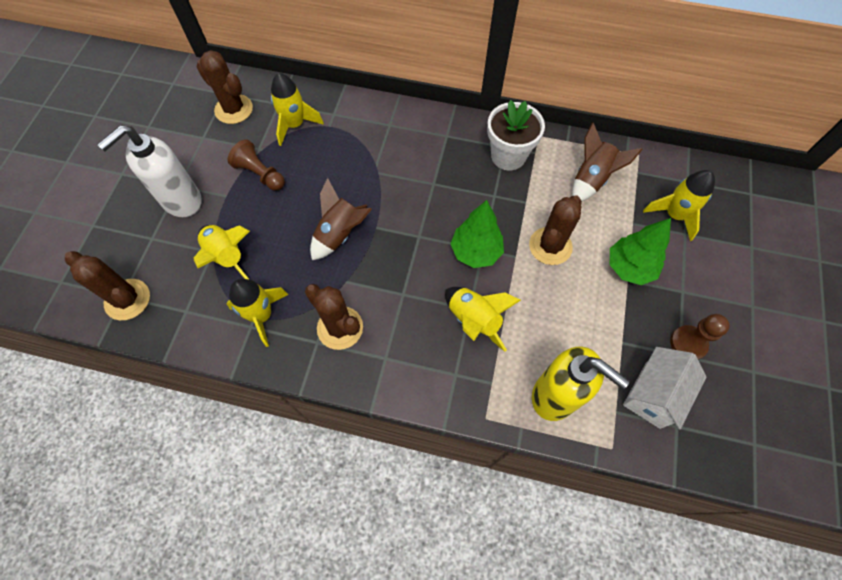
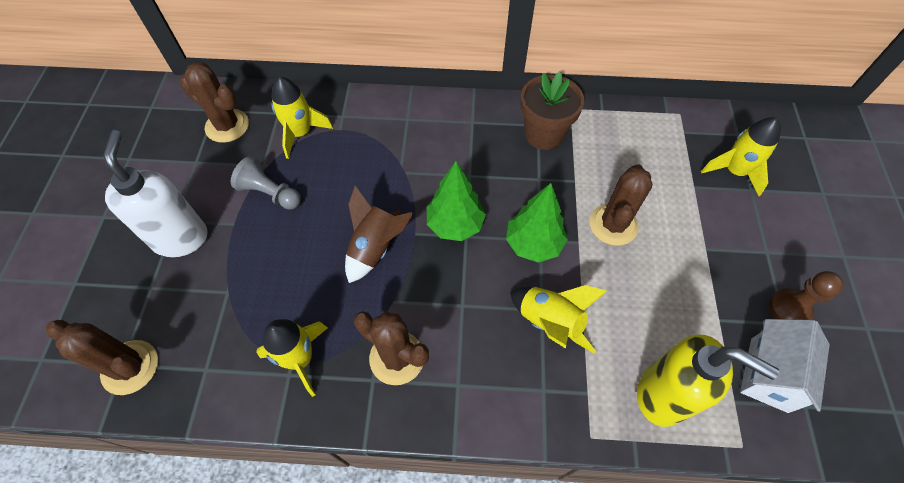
camera: 10 degrees left, 5 degrees down
(181, 201) = (181, 238): white soap dispenser -> white soap dispenser turned 135 degrees clockwise
(227, 256) = (246, 295): yellow rocket -> none
(260, 174) = (270, 193): brown pawn -> grey pawn
(508, 156) = (544, 134): white flower pot -> brown flower pot
(591, 179) = (638, 146): brown rocket -> none
(629, 268) = (703, 235): green tree -> green tree (455, 225)

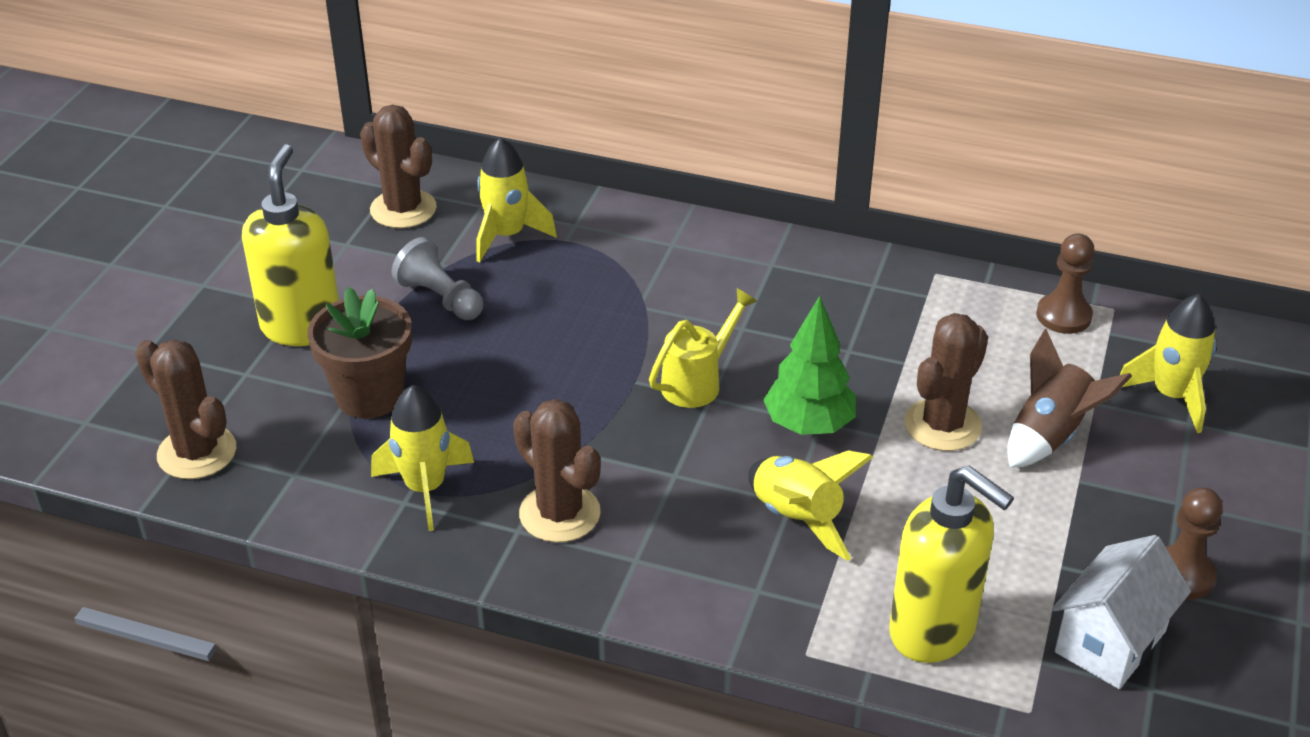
camera: 15 degrees right, 20 degrees down
(181, 238) = (302, 327): white soap dispenser -> yellow soap dispenser
(375, 248) = (571, 387): brown rocket -> brown rocket (1050, 435)
(455, 225) = (698, 382): green tree -> yellow watering can
(544, 134) = (878, 297): brown flower pot -> brown flower pot (369, 396)
(654, 125) = (1063, 316): none -> brown pawn

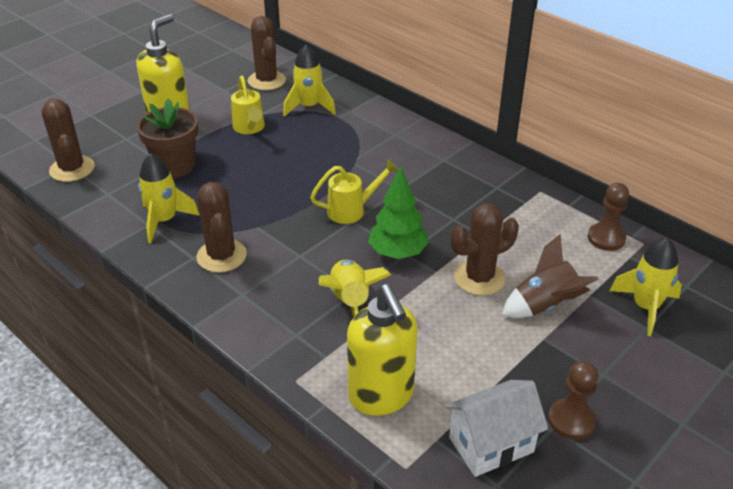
camera: 25 degrees right, 0 degrees up
(440, 298) = (250, 128): grey pawn -> yellow watering can

